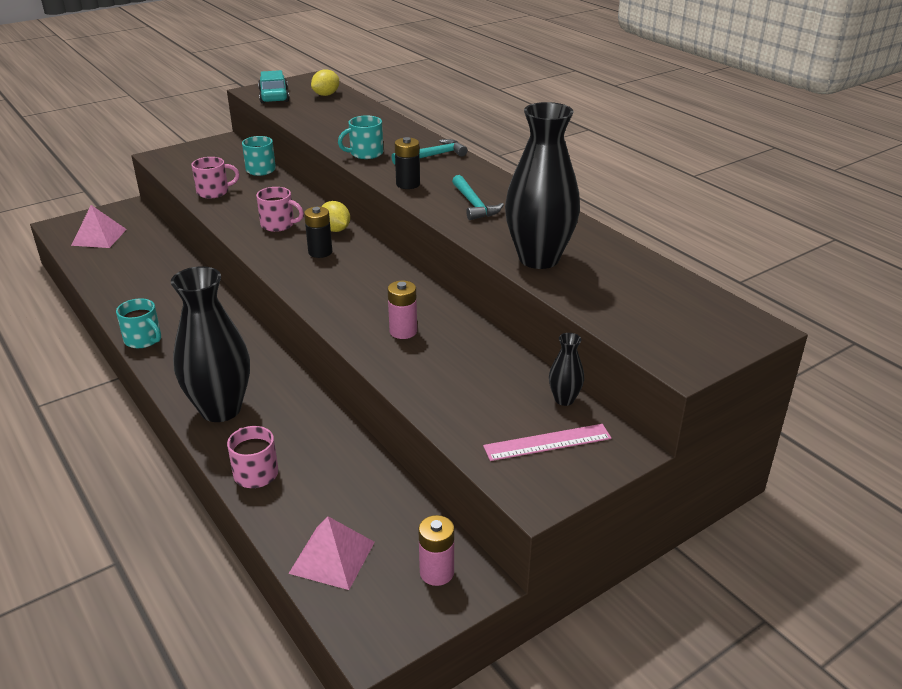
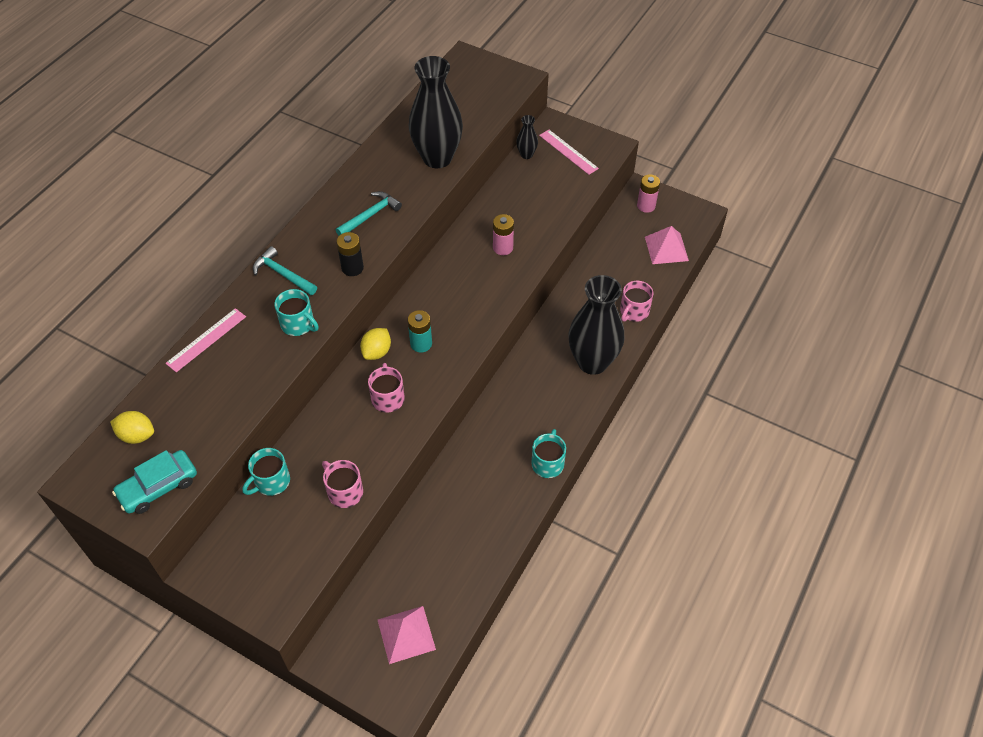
camera: 115 degrees left, 20 degrees up
(320, 252) = (421, 344): black battery -> turquoise battery
(389, 122) = (206, 340): none -> pink ruler

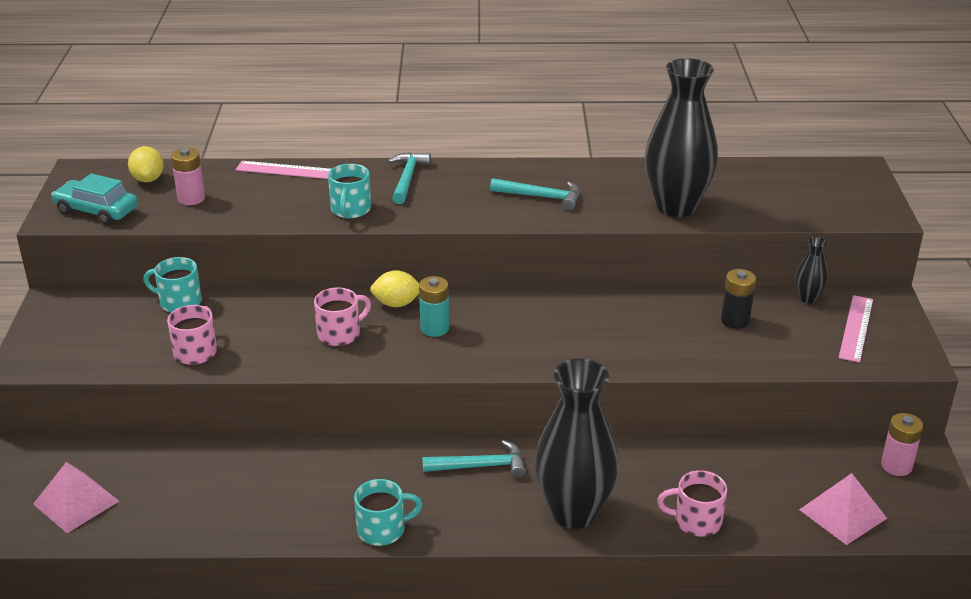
camera: 60 degrees right, 20 degrees down
(352, 268) = (456, 213): black battery -> black battery (735, 321)
(503, 248) = (636, 334): pink battery -> pink battery (191, 198)
(523, 387) = (480, 466): none -> turquoise hammer

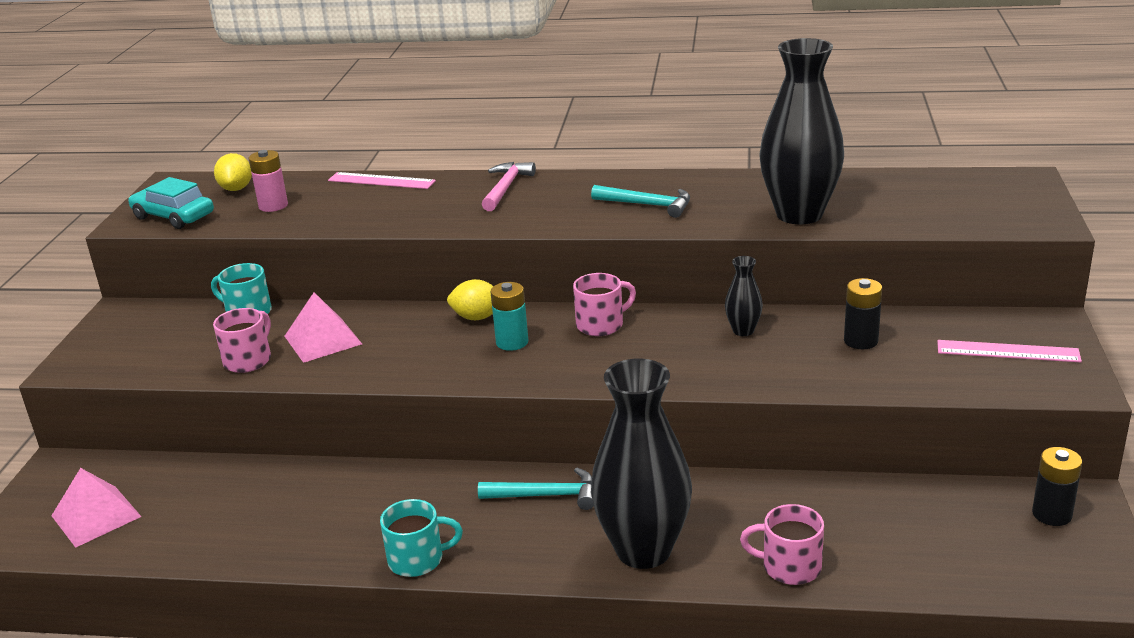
camera: 10 degrees right, 5 degrees down
(340, 334) = (407, 346): pink mug -> pink mug (601, 325)
(350, 210) = (435, 216): turquoise mug -> none
(407, 178) = (506, 188): turquoise hammer -> pink hammer
(808, 298) = (953, 319): black vase -> black vase (743, 331)
(843, 514) = (976, 567): pink pyramid -> pink pyramid (323, 340)
(856, 328) = (1007, 351): pink ruler -> pink ruler turned 75 degrees clockwise
(896, 466) = (1051, 514): pink battery -> black battery

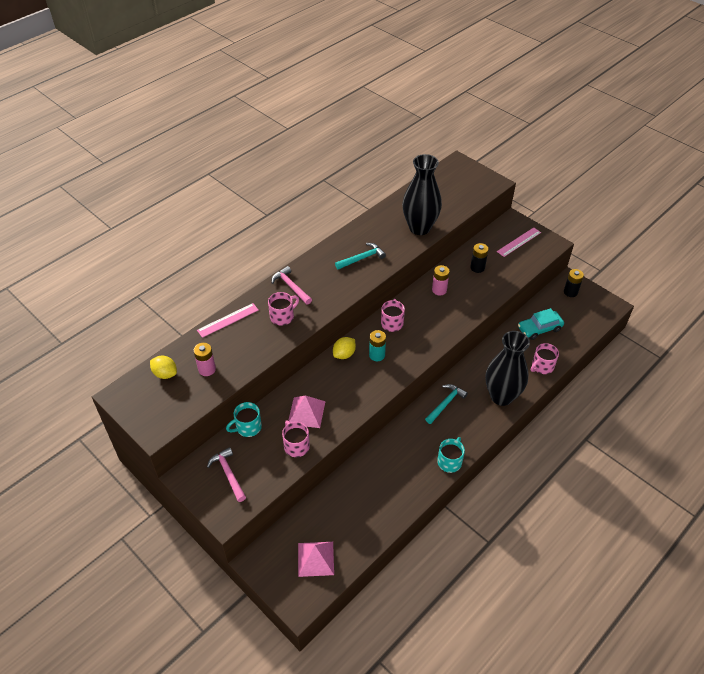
camera: 55 degrees left, 20 degrees up
(148, 336) = (228, 474): none -> pink hammer
(173, 216) = (170, 411): turquoise car -> turquoise car (539, 328)
(437, 206) = (282, 316): none -> pink mug
(743, 331) = (439, 290): black vase -> pink battery

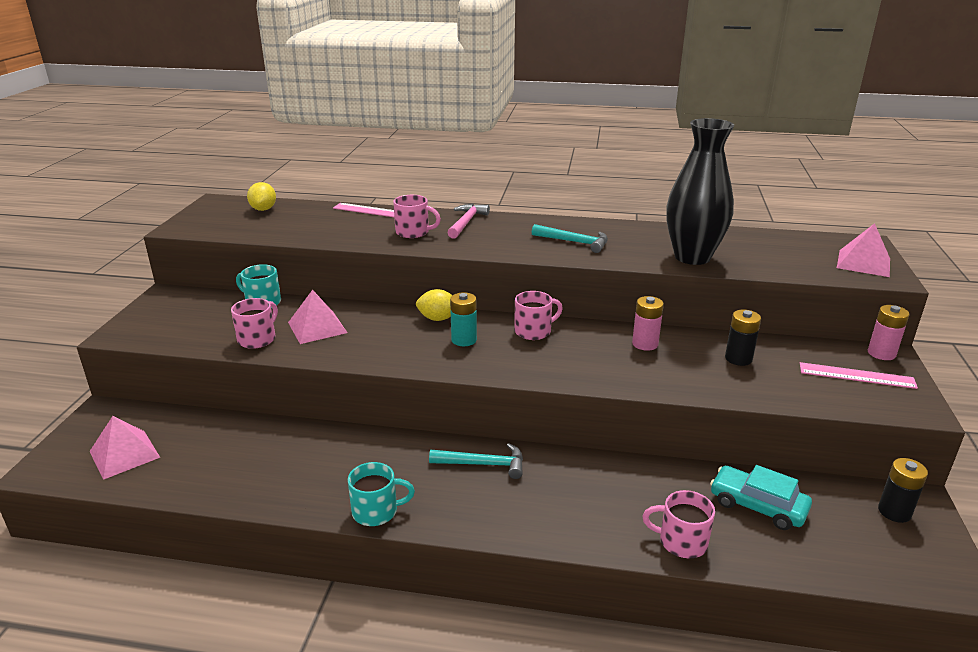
camera: 55 degrees right, 20 degrees down
(207, 369) = (289, 223): pink battery -> pink battery (881, 353)
(228, 474) = (184, 315): pink hammer -> none
(475, 179) = (863, 263): none -> pink pyramid
(501, 396) = (561, 517): black vase -> none

